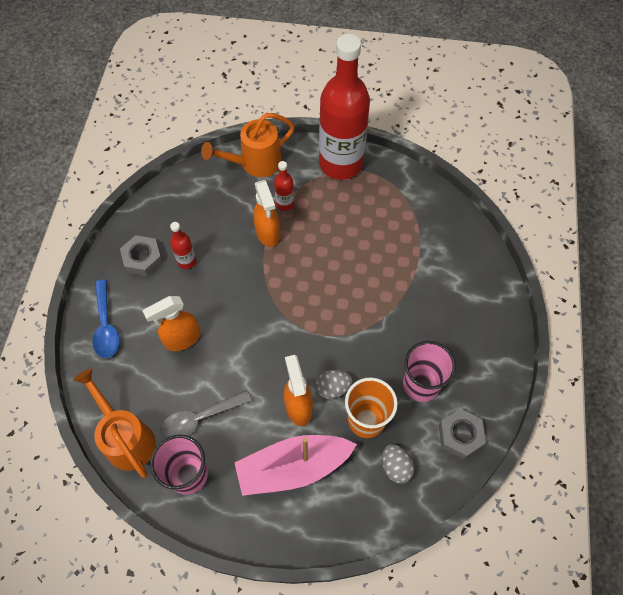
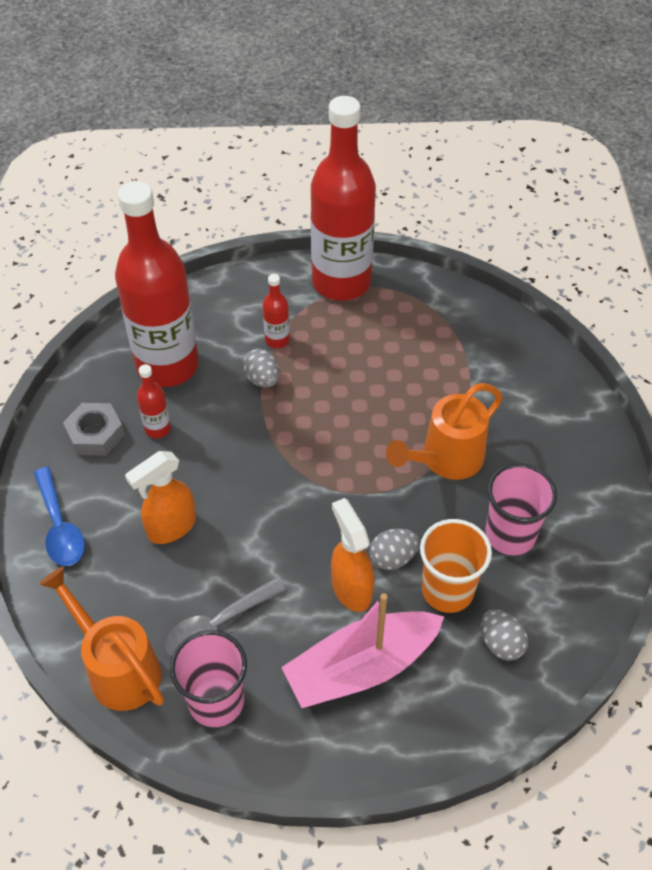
camera: 10 degrees left, 10 degrees down
(203, 213) = (167, 366): none -> red bottle
(255, 163) = (226, 296): orange watering can -> orange watering can (445, 460)
(268, 233) = (262, 379): orange spray bottle -> grey egg
(460, 435) = (577, 590): grey nut -> none

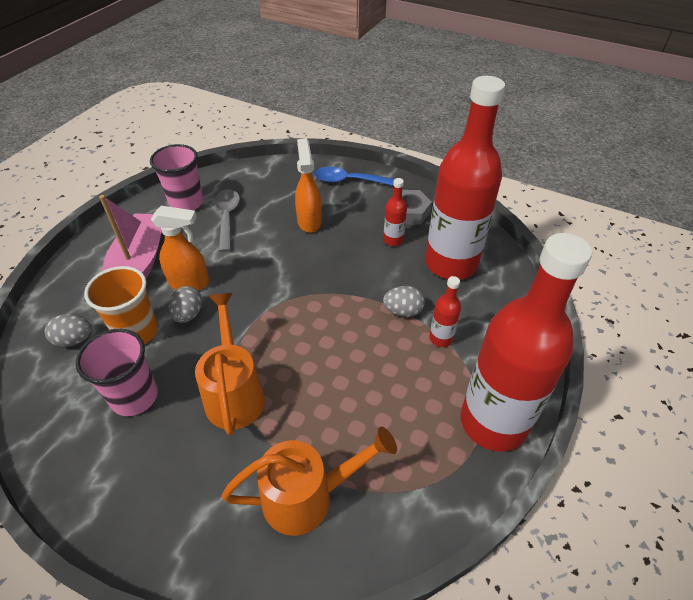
camera: 120 degrees right, 5 degrees down
(118, 668) = (241, 177): orange watering can -> orange watering can (308, 496)

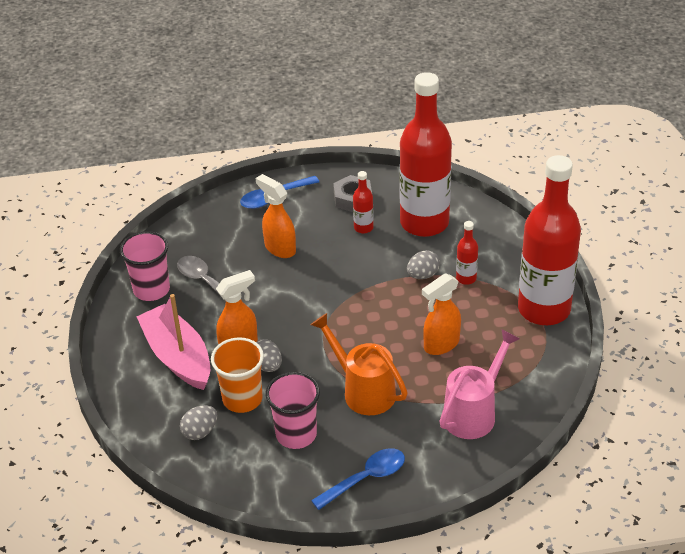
camera: 35 degrees left, 5 degrees down
(133, 494) = (366, 478): none -> blue spoon
(308, 496) = (474, 412): orange watering can -> pink watering can
(351, 392) = (441, 344): none -> orange spray bottle

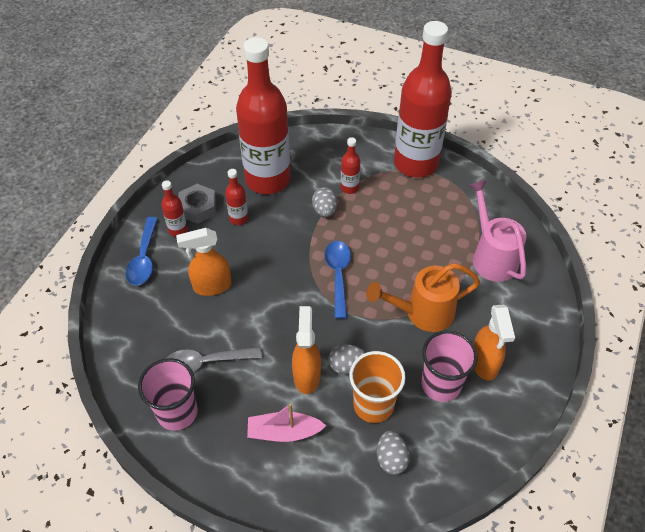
camera: 60 degrees left, 10 degrees up
(178, 357) = (284, 432): pink boat -> pink boat, size x0.61
(319, 200) = (178, 230): none -> red bottle
(366, 478) = (518, 360): blue spoon -> blue spoon (338, 275)
(441, 344) = (408, 239): orange spray bottle -> orange spray bottle (484, 363)

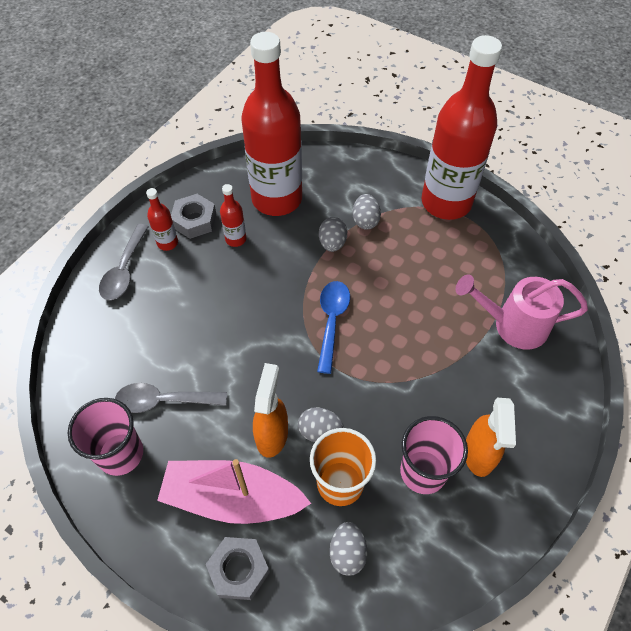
camera: 10 degrees right, 5 degrees up
(144, 258) = (124, 270): blue spoon -> grey spoon
(211, 286) = (189, 313): orange spray bottle -> none
(284, 432) = (232, 498): pink boat -> pink boat, size x1.65
(302, 488) = (239, 570): none -> grey nut
(349, 188) = (365, 220): red bottle -> grey egg
(422, 313) = (419, 381): orange watering can -> none
(491, 256) = (512, 325): pink watering can -> pink watering can turned 75 degrees counterclockwise

